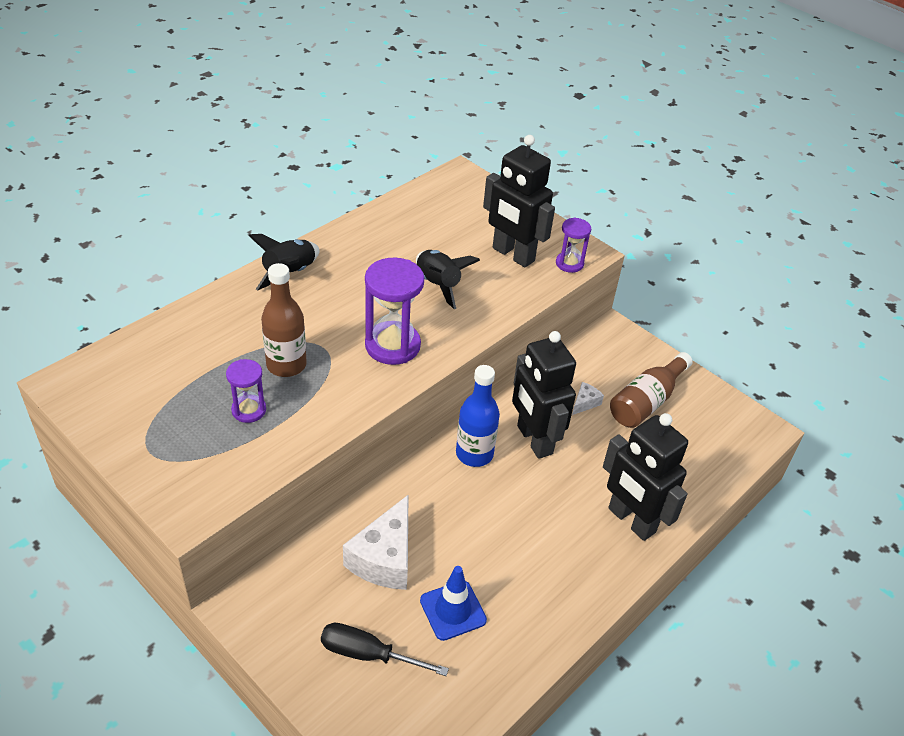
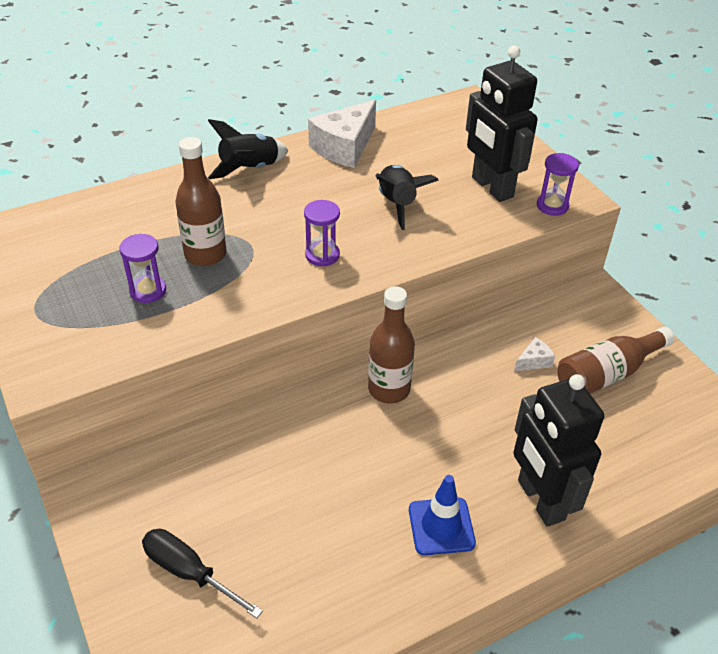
camera: 20 degrees right, 0 degrees up
(384, 558) = (249, 475): white cheese -> white cheese (344, 147)
(392, 345) = (322, 255): purple hourglass -> purple hourglass, size x0.57
(453, 610) = (298, 549): blue traffic cone -> blue traffic cone (441, 526)
(474, 454) = (389, 389): blue bottle -> brown bottle
(534, 440) = (460, 388): black robot -> none

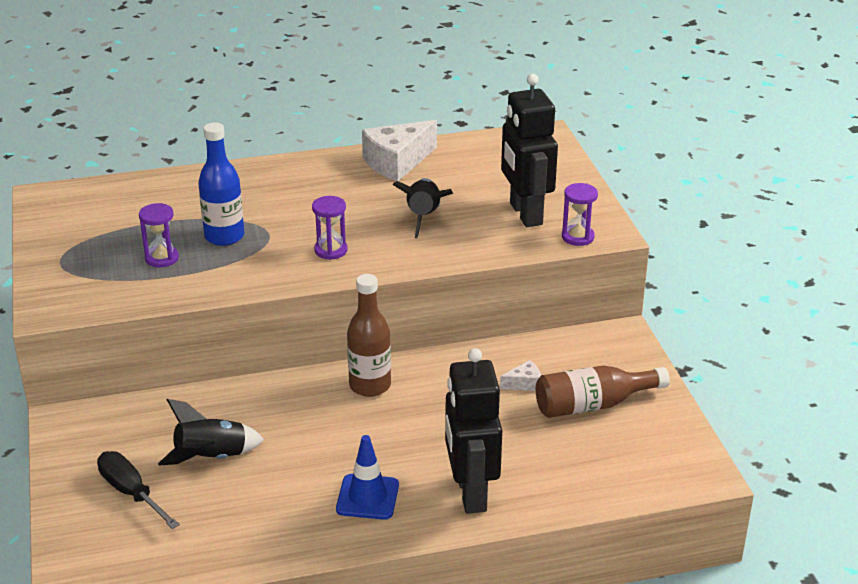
camera: 15 degrees right, 10 degrees down
(205, 254) = (224, 236): brown bottle -> blue bottle
(250, 169) = (296, 171): black rocket -> black rocket (212, 458)

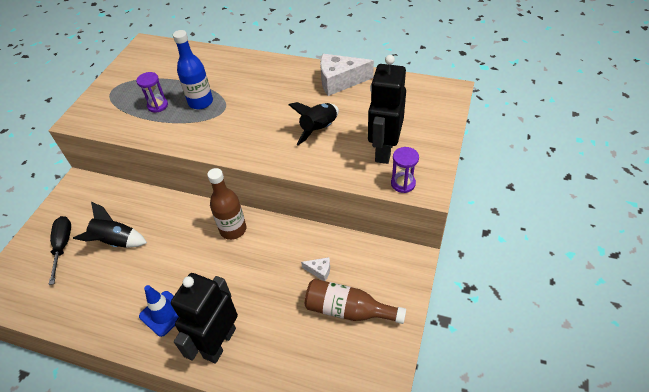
camera: 35 degrees right, 15 degrees up
(331, 250) = (245, 134): purple hourglass -> none

